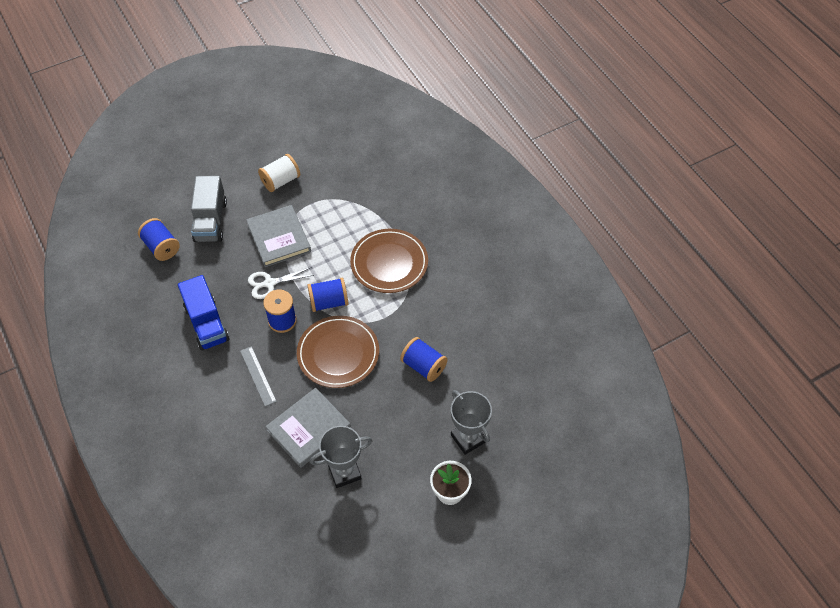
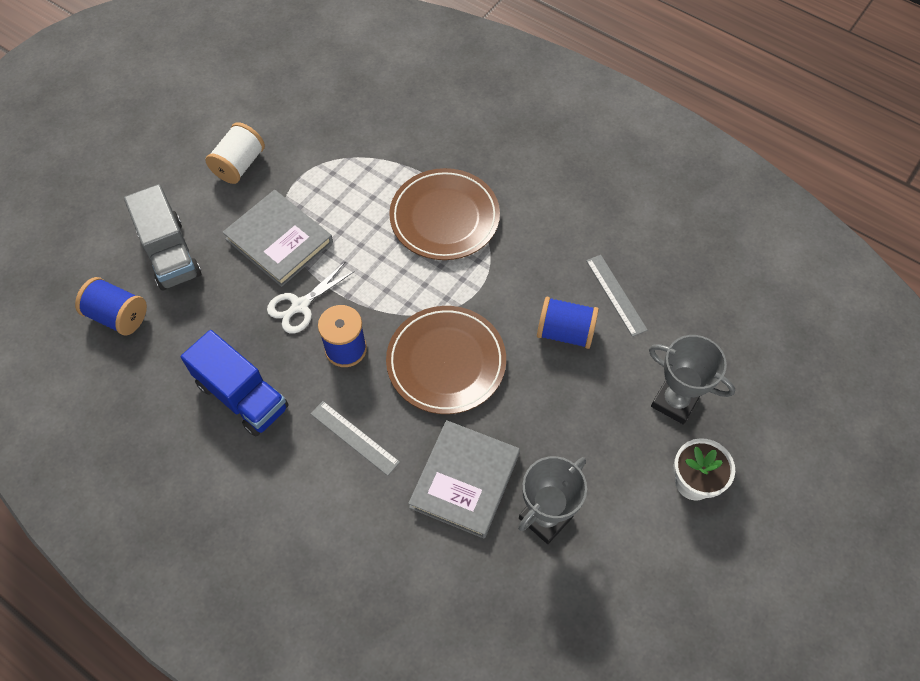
camera: 25 degrees left, 5 degrees up
(328, 302) = (394, 299): blue spool -> none
(471, 356) = (616, 295): none -> grey ruler

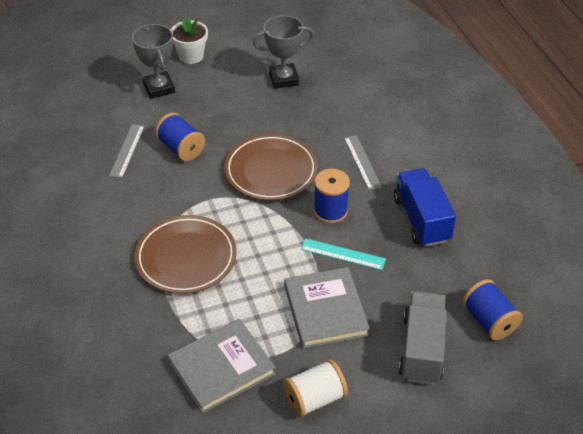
camera: 145 degrees left, 15 degrees down
(300, 306) = (343, 254): white scissors -> turquoise ruler
(464, 480) = (313, 113): grey book -> grey book (221, 368)

